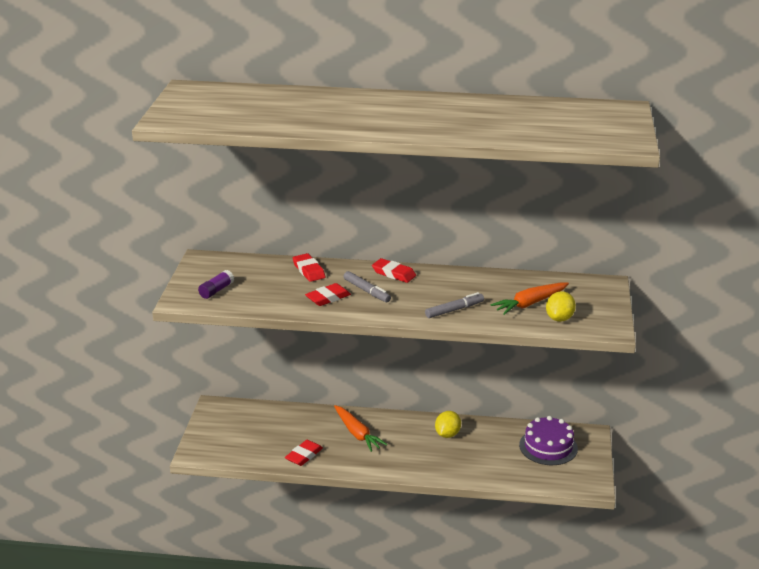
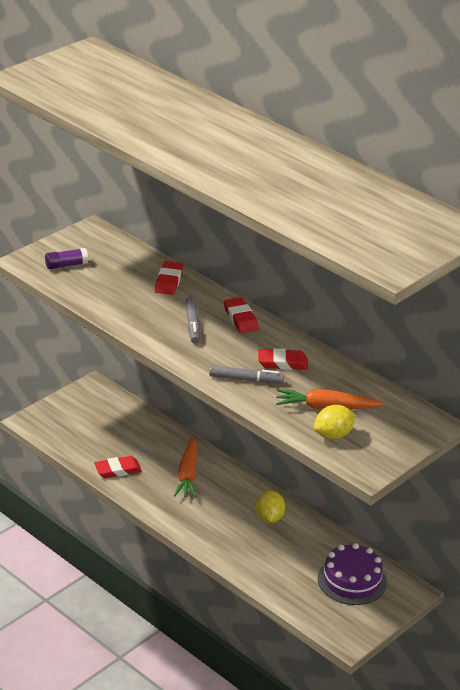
camera: 35 degrees right, 5 degrees up
(328, 298) = (150, 315): red eraser -> red eraser (282, 363)
(447, 434) = (269, 518): yellow lemon -> yellow lemon turned 60 degrees counterclockwise

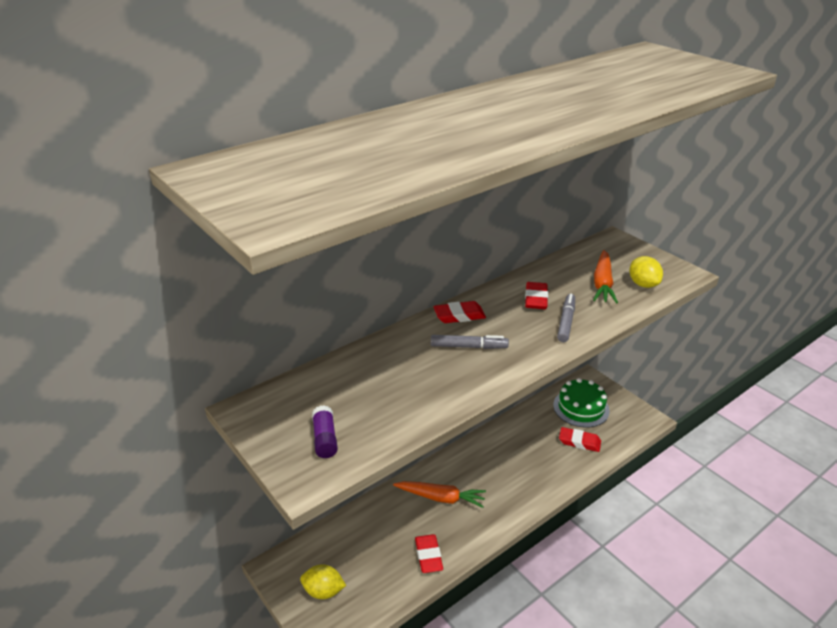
camera: 80 degrees left, 0 degrees up
(169, 281) = (380, 356): red eraser -> red eraser (579, 442)
(269, 518) = (505, 447): yellow lemon -> yellow lemon (323, 591)
(352, 580) = (581, 408): purple cake -> green cake

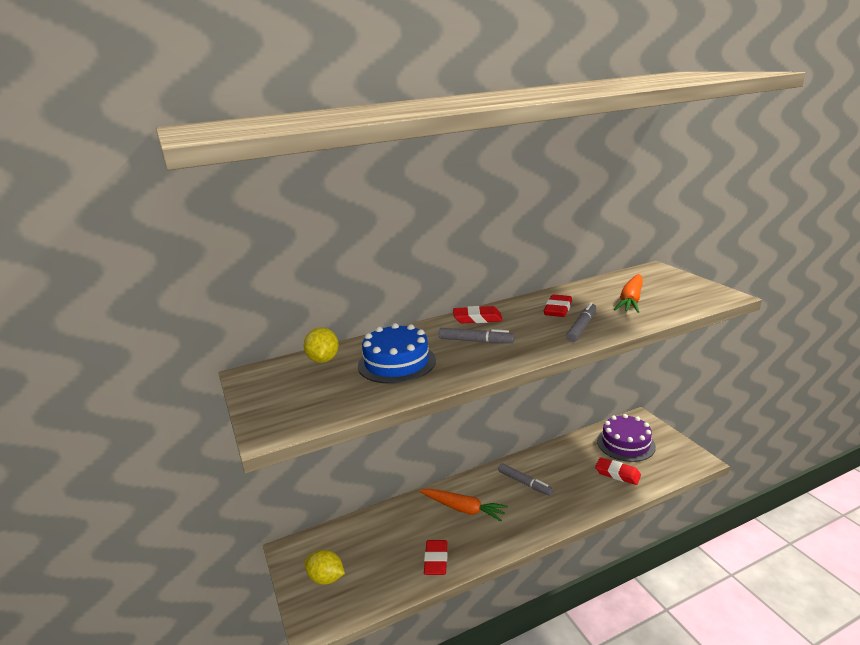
camera: 15 degrees right, 10 degrees down
(325, 439) = (306, 401): purple glue stick -> none
(398, 381) = (396, 363): none -> blue cake
(494, 462) = (524, 483): none -> grey marker
(581, 408) = (625, 443): green cake -> purple cake
(643, 284) = (674, 302): yellow lemon -> yellow lemon (323, 360)

